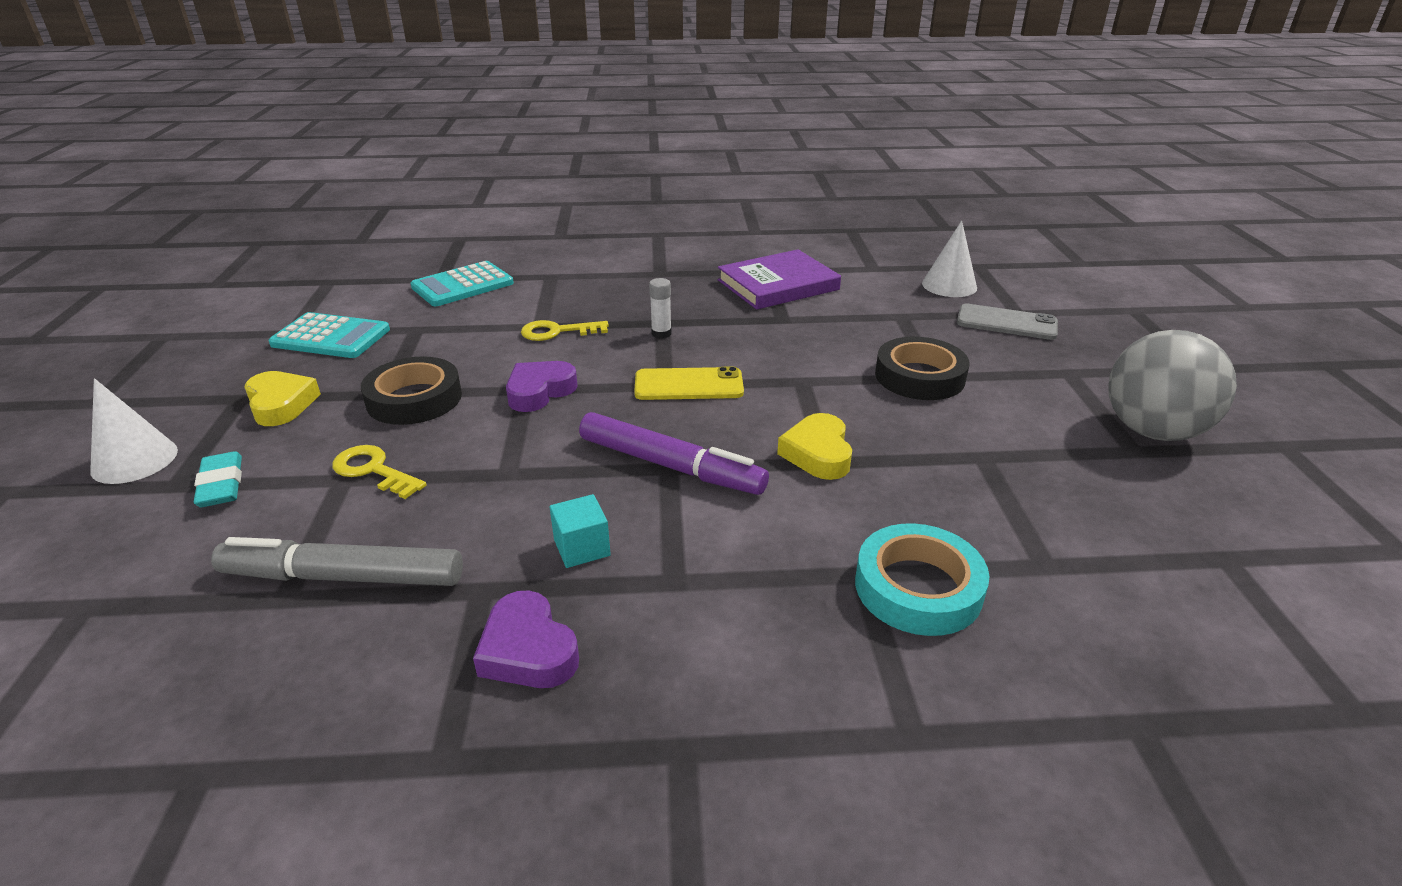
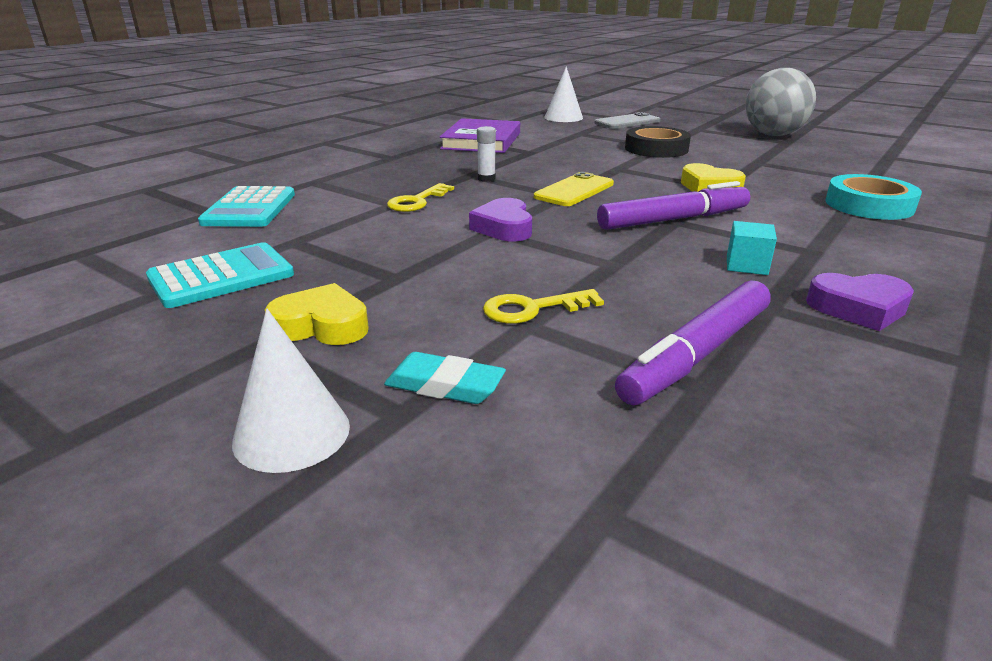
camera: 50 degrees left, 5 degrees down
(343, 577) = (697, 354): grey marker -> purple marker
(414, 399) = (430, 268): black tape -> none

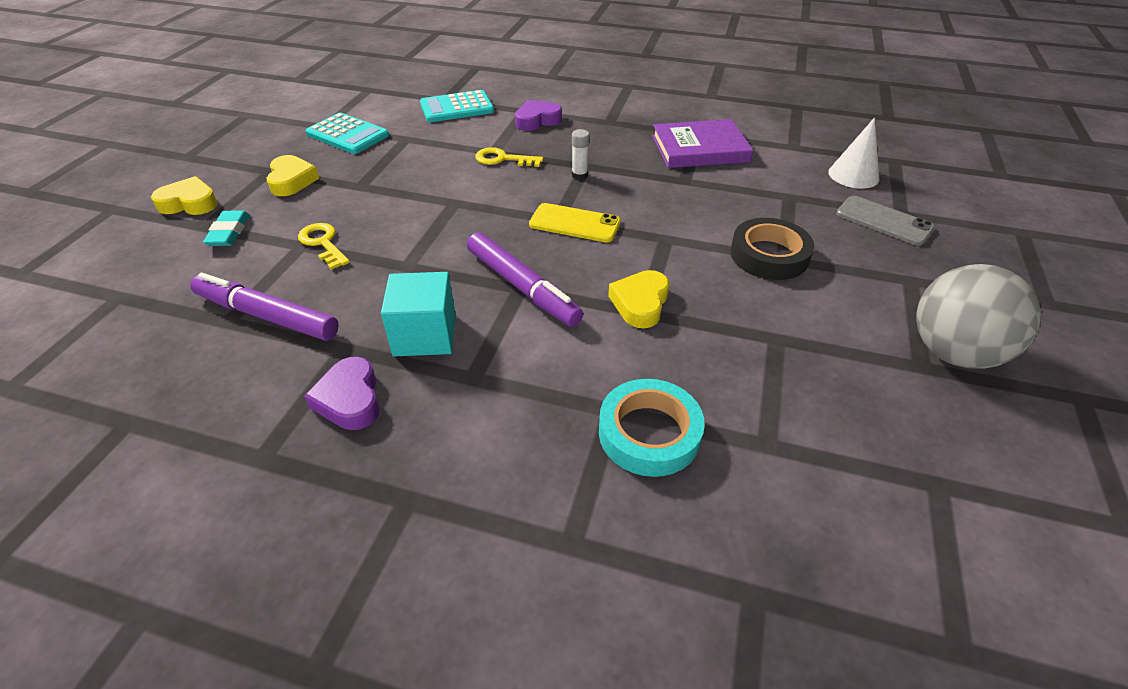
camera: 70 degrees right, 15 degrees up
(292, 433) = (189, 203): white cone -> yellow heart
(504, 227) = (463, 206): purple heart -> purple heart (537, 120)
(746, 265) = (425, 335): turquoise cube -> turquoise cube, size x1.69

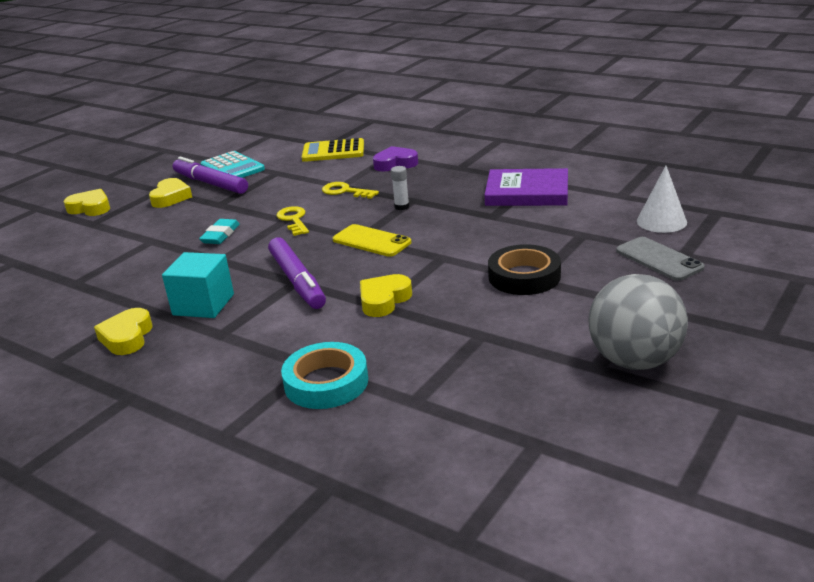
camera: 20 degrees right, 15 degrees down
(229, 232) = (107, 228): turquoise eraser -> turquoise eraser (220, 235)
(267, 316) = (102, 282): purple marker -> purple marker (210, 183)
(323, 243) = (168, 240): yellow key -> yellow key (294, 220)
(350, 399) = (127, 337): purple heart -> yellow heart
(457, 108) = (333, 151): turquoise calculator -> yellow calculator

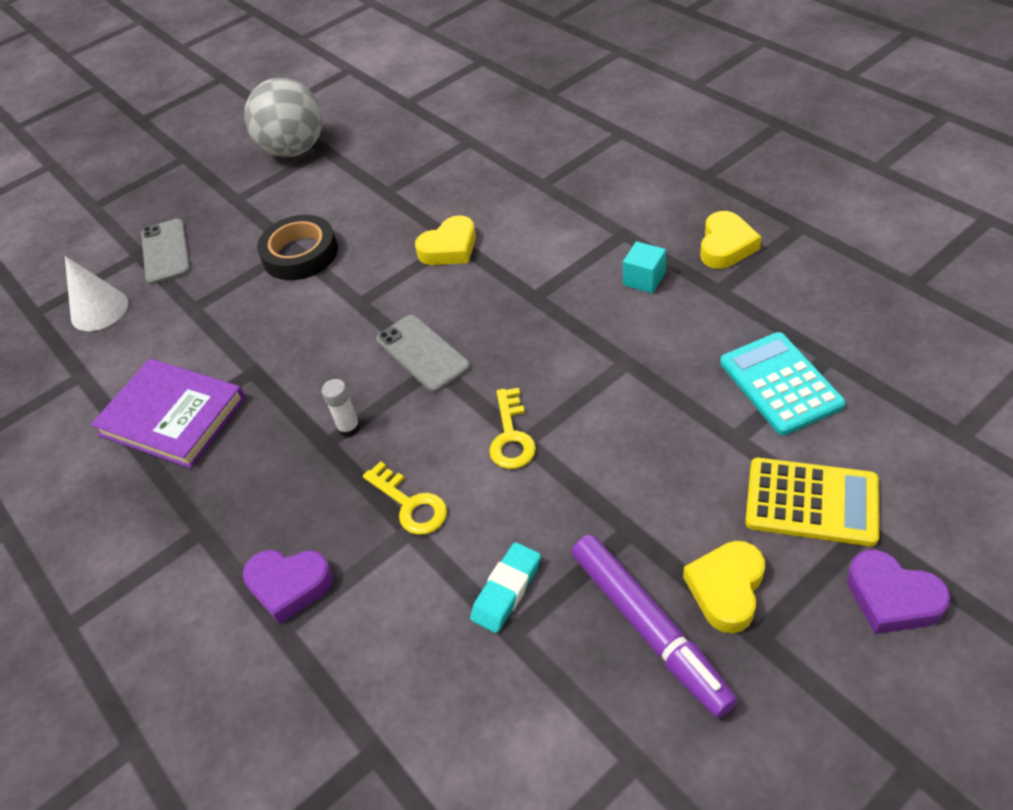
camera: 160 degrees left, 20 degrees up
(90, 208) = (892, 598): yellow heart -> purple heart
(203, 304) = (644, 279): turquoise cube -> turquoise cube, size x0.59
(220, 235) = (625, 423): turquoise eraser -> turquoise eraser (506, 590)
(232, 168) = (602, 698): turquoise calculator -> turquoise calculator (780, 383)
(297, 281) = (532, 296): purple marker -> none
(326, 382) = (532, 165): turquoise tape -> none
(333, 151) = (375, 701): yellow calculator -> yellow calculator (811, 502)
(371, 241) = (423, 353): yellow phone -> grey phone

